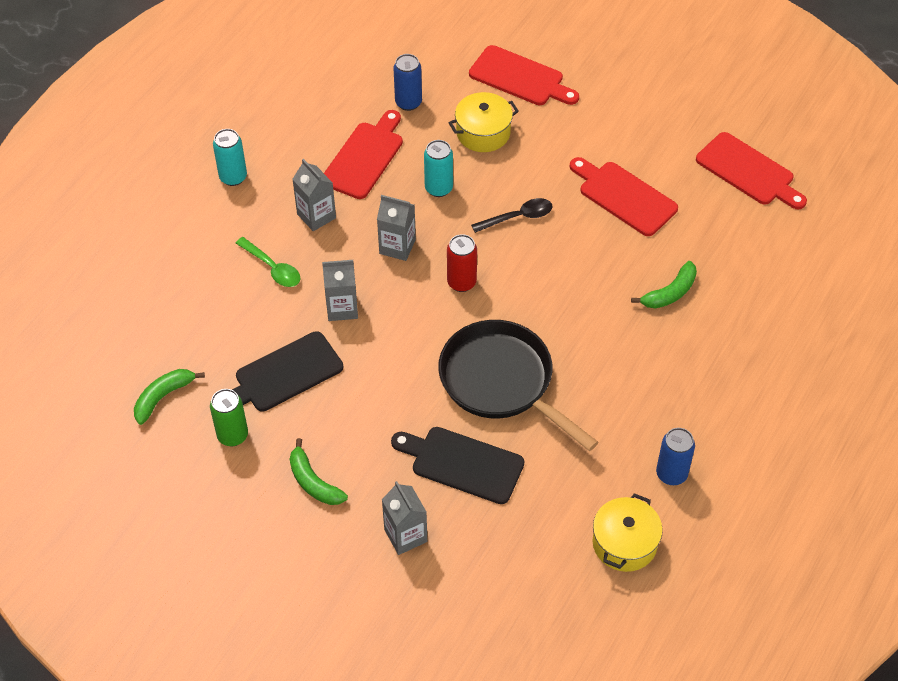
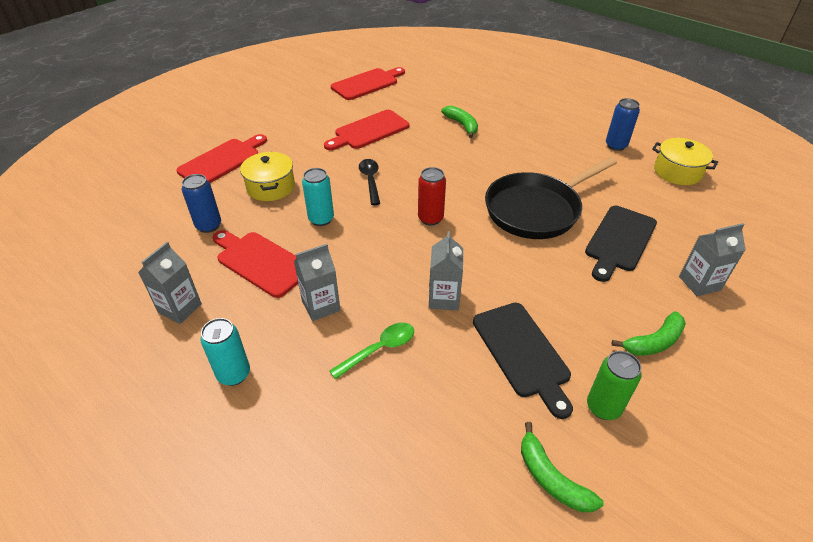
camera: 80 degrees left, 10 degrees down
(397, 246) = (379, 252): grey carton -> grey carton (180, 308)

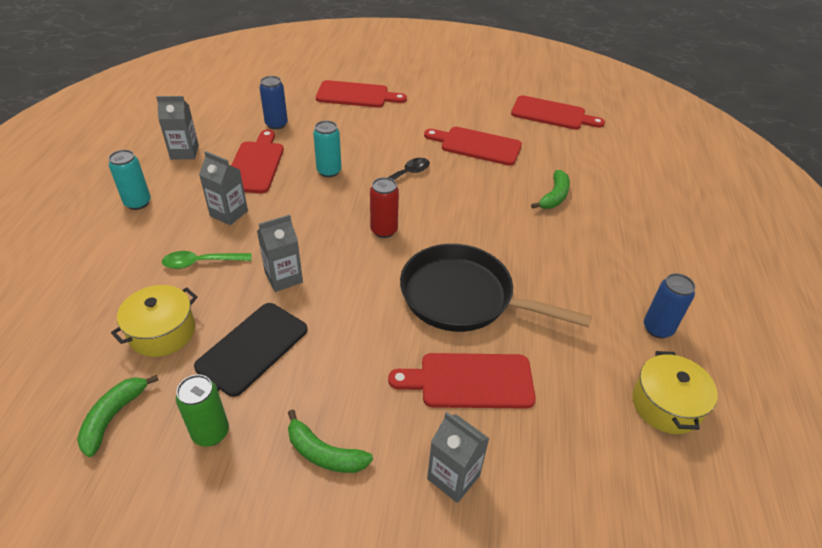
camera: 55 degrees right, 0 degrees up
(271, 187) = (346, 130): yellow pot -> yellow pot (162, 332)
(379, 349) = (201, 263): green spoon -> green spoon turned 150 degrees clockwise
(619, 241) = (470, 381): black cutting board -> red cutting board

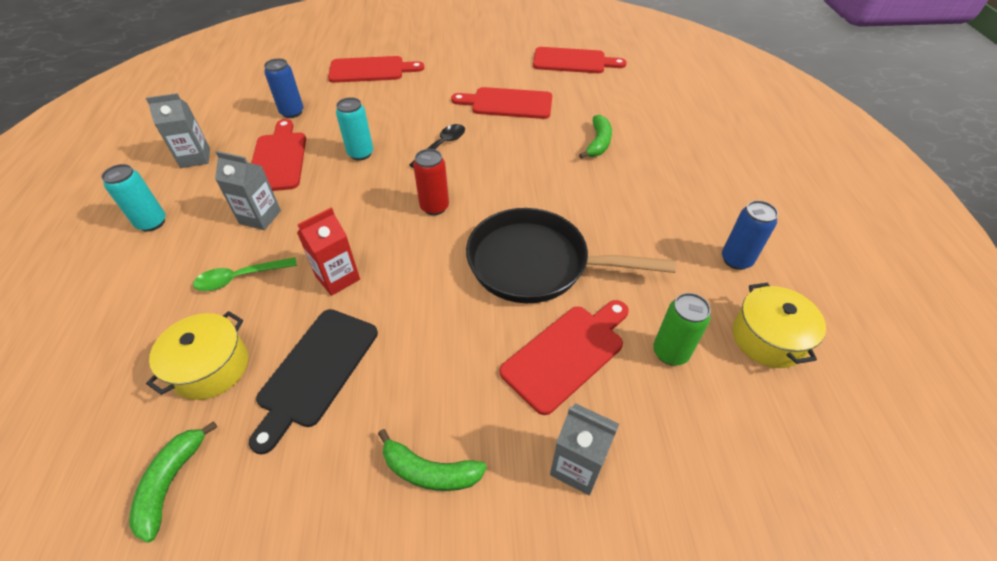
camera: 10 degrees left, 5 degrees up
(211, 433) = (293, 476): green can -> green can (670, 352)
(283, 277) = (337, 278): grey carton -> red carton
(470, 381) = (566, 354): red cutting board -> red cutting board turned 150 degrees clockwise

